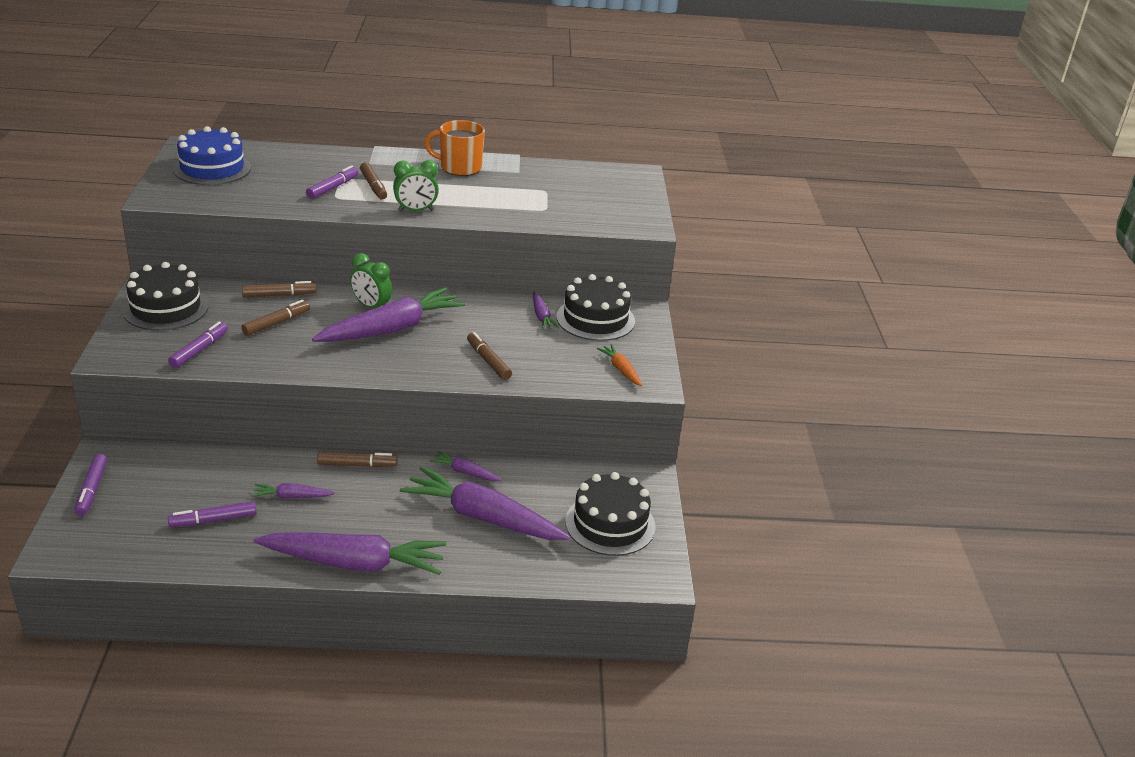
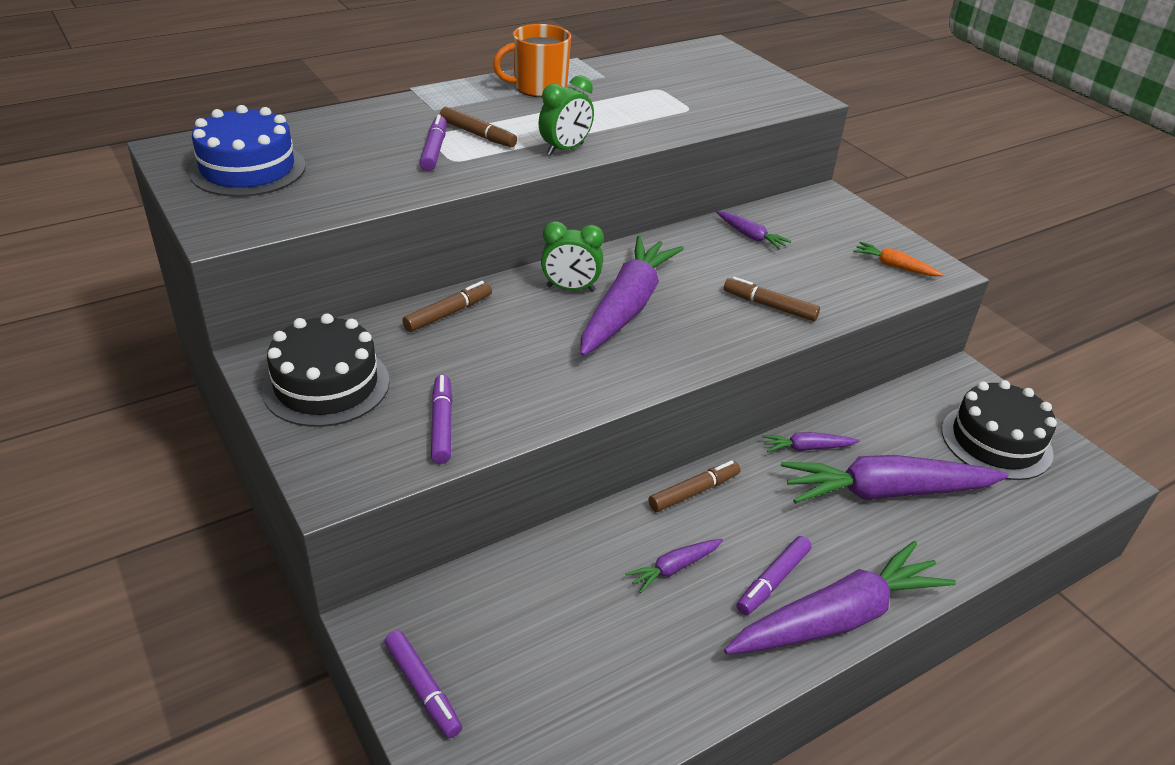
camera: 30 degrees left, 5 degrees up
(213, 520) = (623, 648): purple marker -> purple marker (772, 581)
(276, 323) = (491, 350): brown marker -> none
(595, 319) = (800, 221): black cake -> none

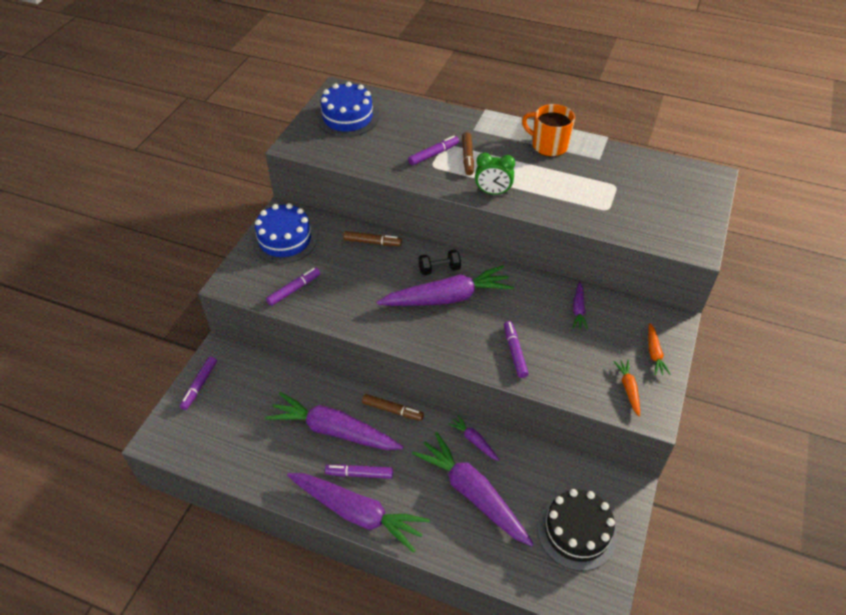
camera: 55 degrees right, 10 degrees up
(326, 385) = (285, 240): black cake -> blue cake
(570, 289) = (439, 269): green clock -> black dumbbell
(674, 568) = (334, 430): purple carrot -> purple carrot, size x2.23
(769, 306) = (515, 352): brown marker -> purple marker
(860, 228) = (654, 353): none -> orange carrot

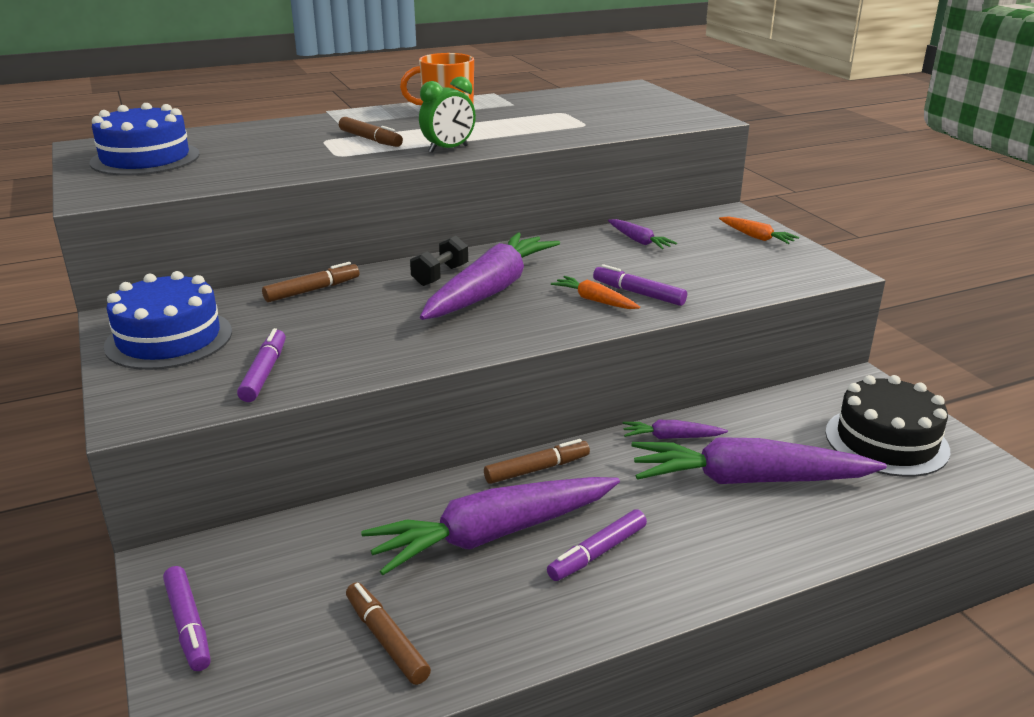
camera: 45 degrees left, 20 degrees down
(246, 446) = (386, 639): none -> brown marker
(357, 513) = (660, 592): purple carrot -> none
(434, 154) = (323, 148): purple marker -> none
(628, 389) = (783, 266): orange carrot -> orange carrot (594, 300)

